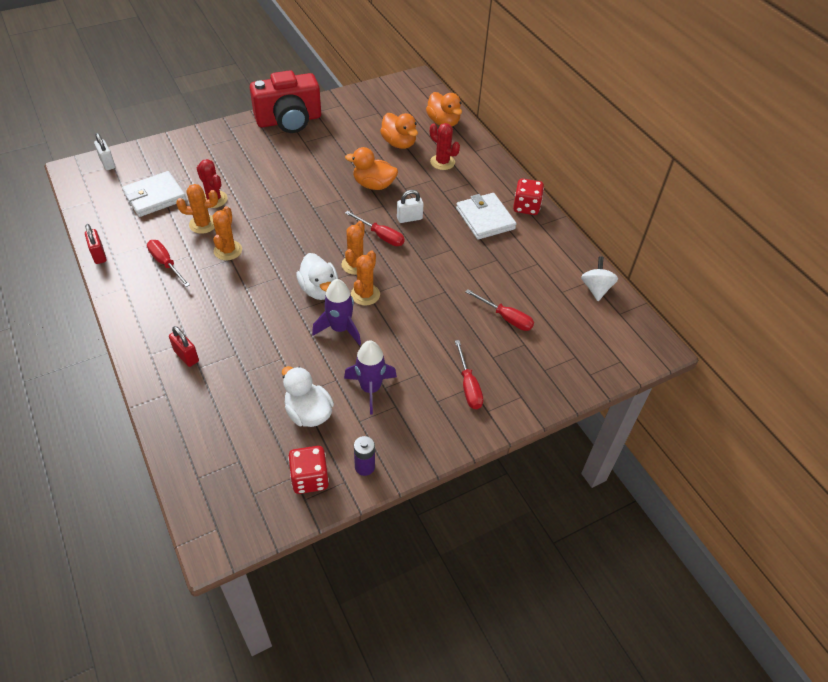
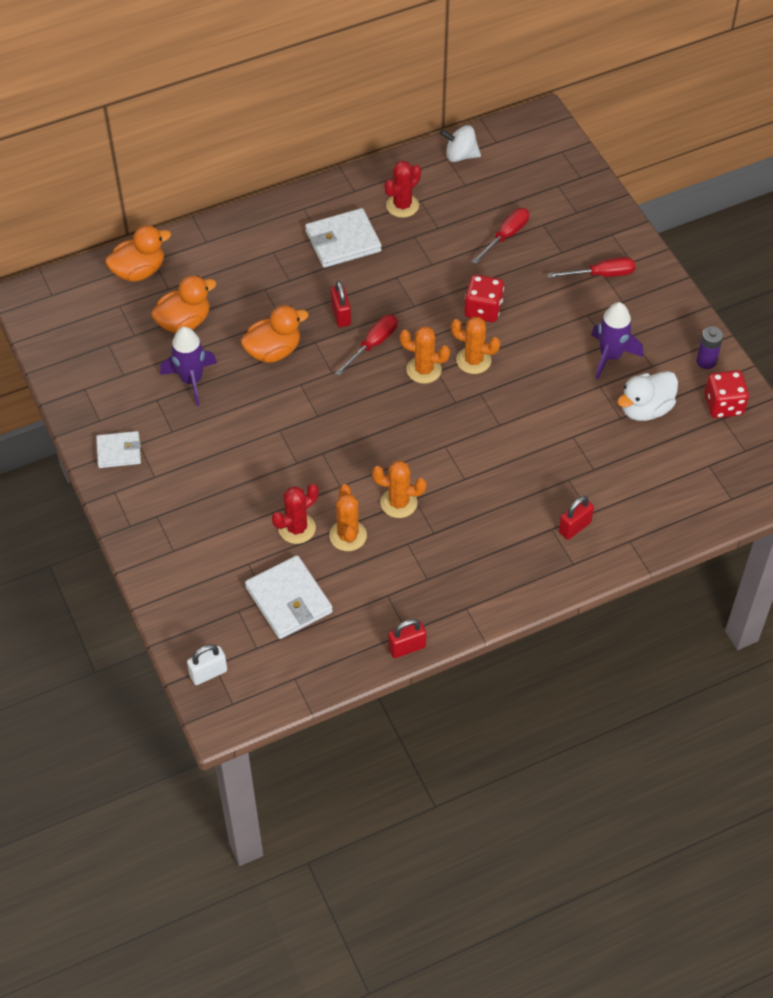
camera: 85 degrees left, 5 degrees up
(166, 263) = (423, 568): red screwdriver -> none
(289, 120) = (119, 451): red camera -> white wallet
(319, 290) = (466, 405): white duck -> none
(340, 329) = (527, 383): purple rocket -> purple rocket (191, 380)
(373, 185) = (273, 351): orange duck -> orange duck turned 135 degrees counterclockwise
(409, 218) = (341, 315): white padlock -> red padlock
(442, 162) = (229, 277): red cactus -> red cactus (402, 205)
(526, 207) = (322, 200): red dice -> red dice (483, 309)

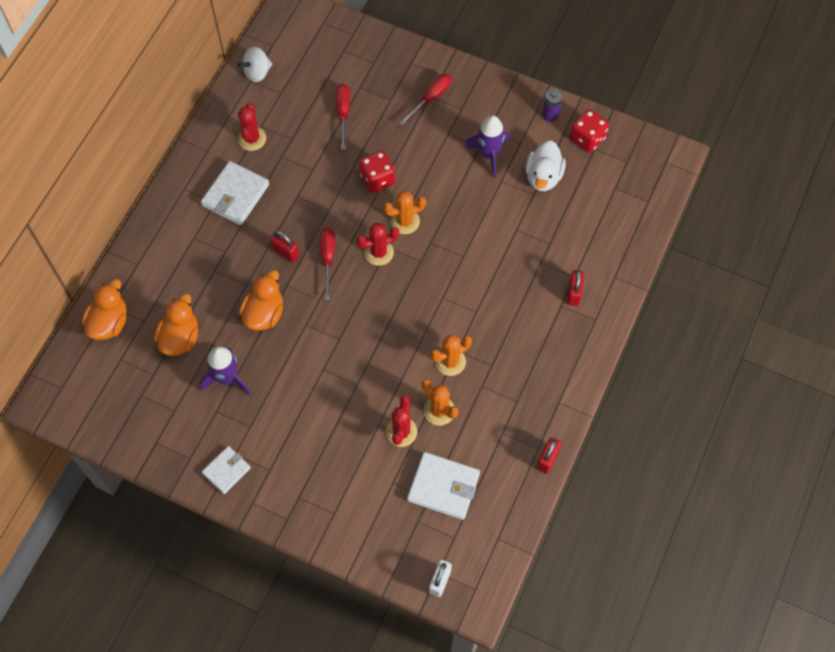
camera: 40 degrees left, 10 degrees up
(424, 370) = (379, 252): orange cactus -> red cactus

